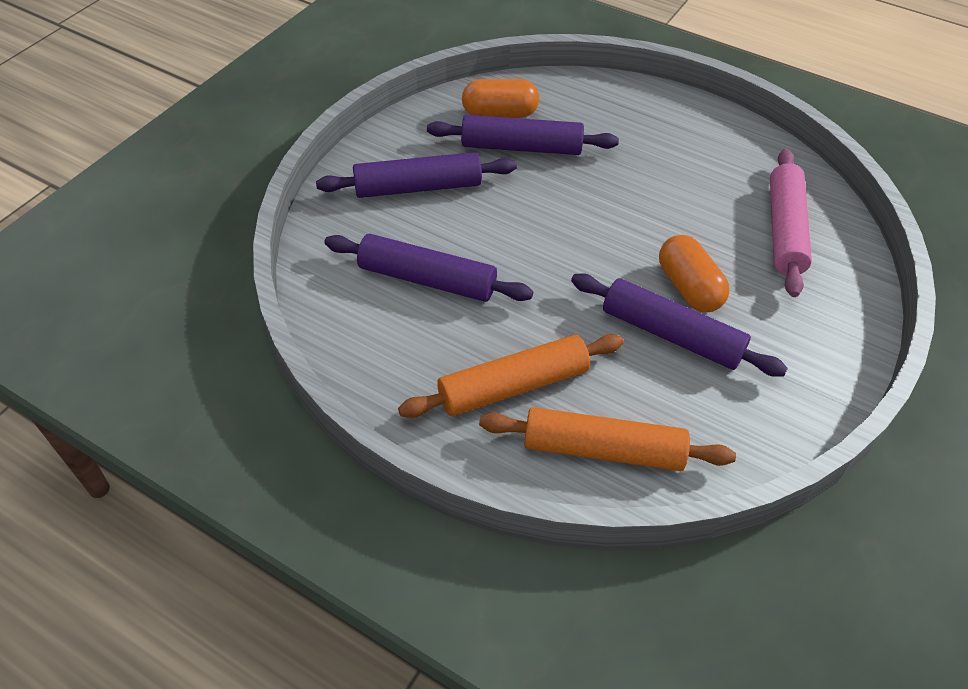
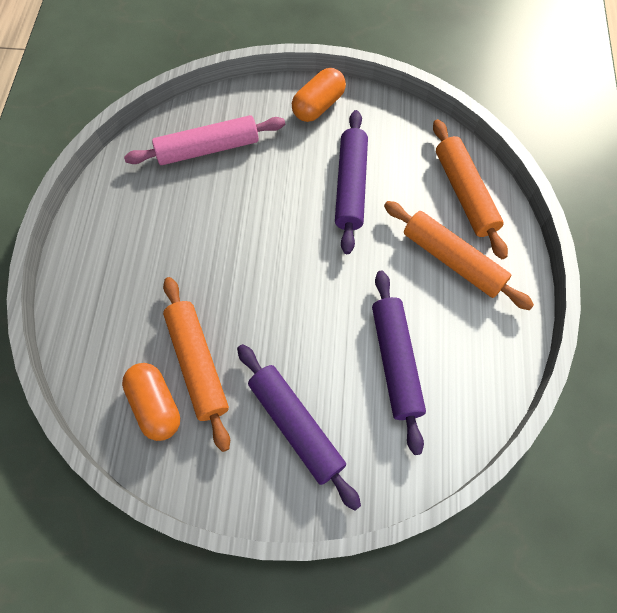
camera: 115 degrees left, 15 degrees up
(521, 147) = (197, 364): purple rolling pin -> orange rolling pin
(688, 287) = (301, 189): orange capsule -> orange capsule (318, 106)

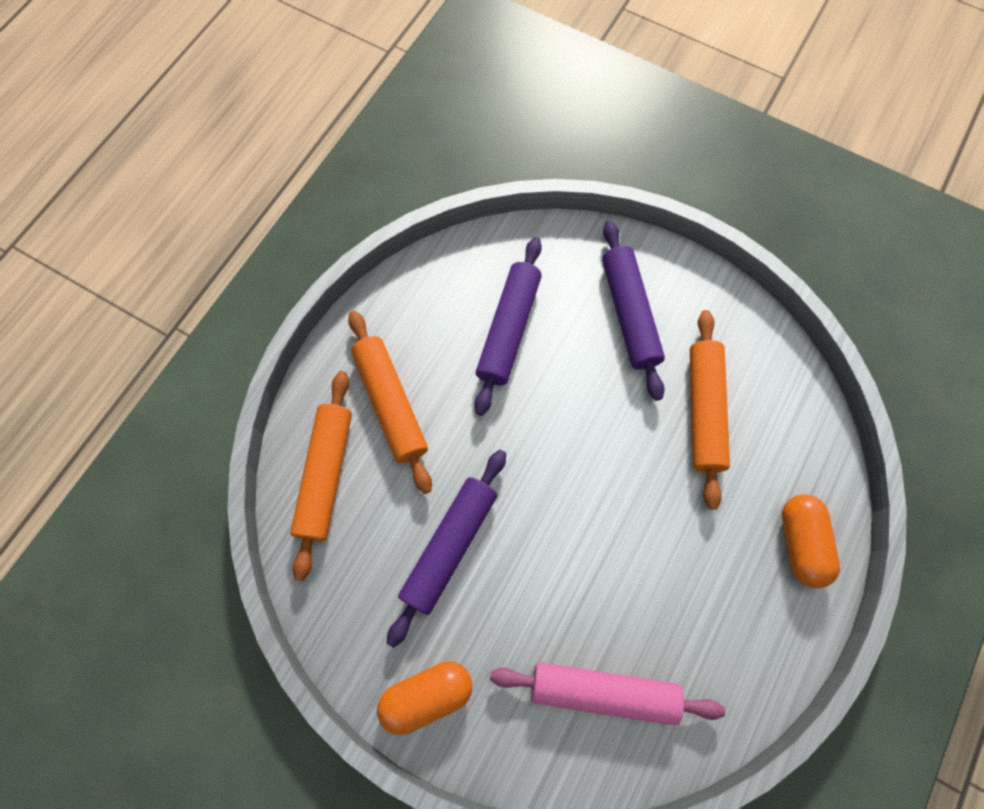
camera: 155 degrees left, 5 degrees up
(156, 405) = (757, 388): orange capsule -> orange capsule (801, 543)

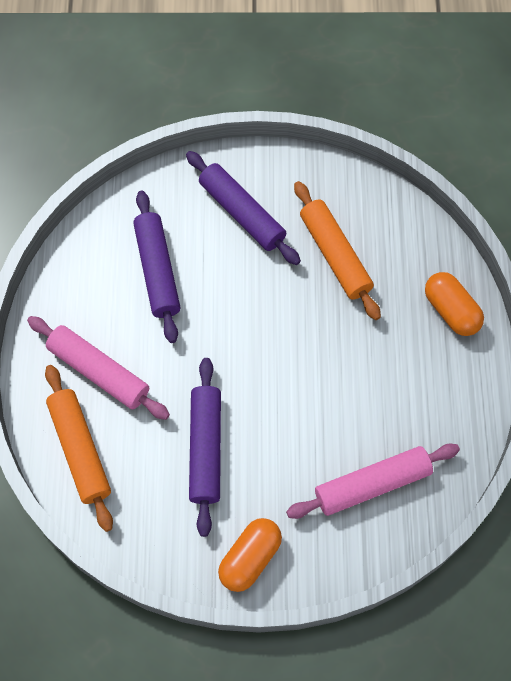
camera: 30 degrees left, 5 degrees down
(391, 404) = (99, 372): orange rolling pin -> pink rolling pin

